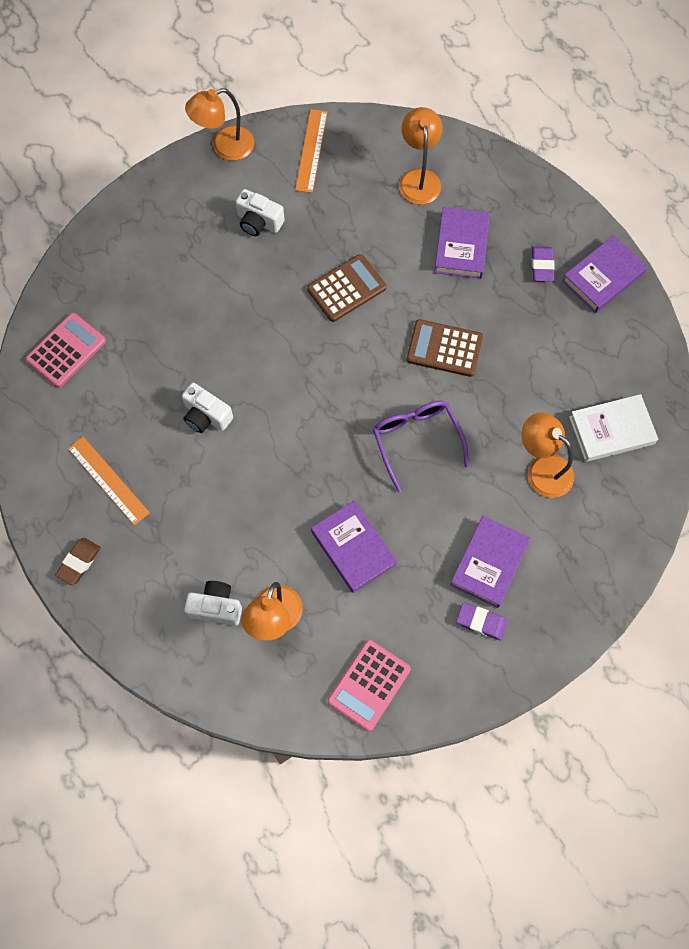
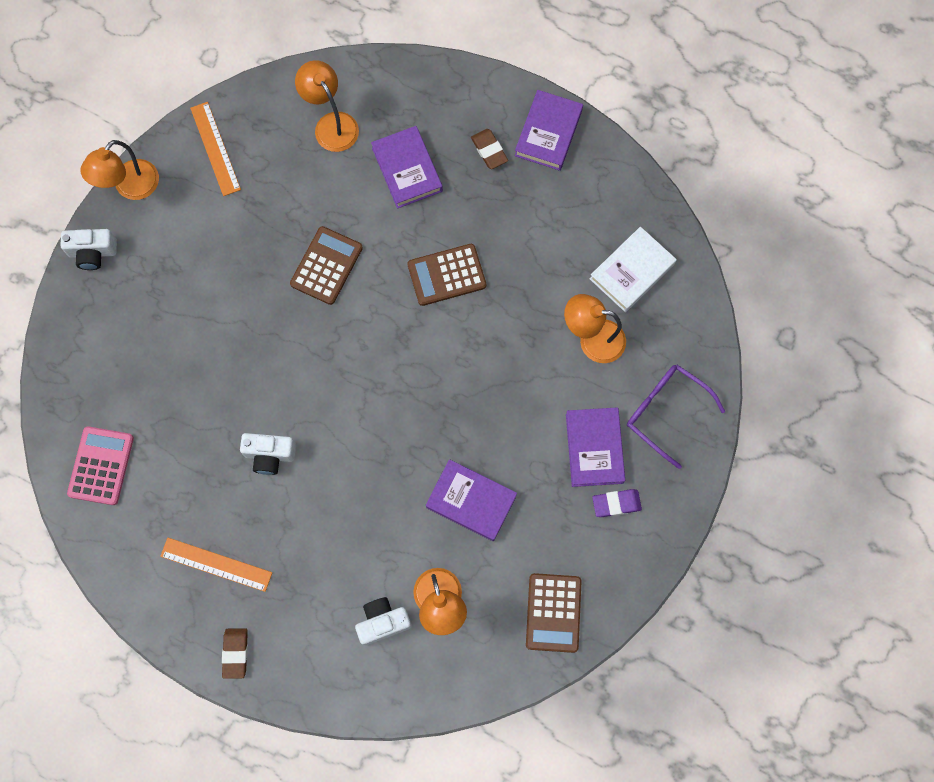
camera: 30 degrees left, 5 degrees up
(259, 222) = (207, 245): white camera -> white camera (93, 253)
(369, 685) = (553, 613): pink calculator -> brown calculator
(417, 441) = (471, 374): purple glasses -> purple glasses (666, 412)
(542, 266) = (489, 150): purple eraser -> brown eraser

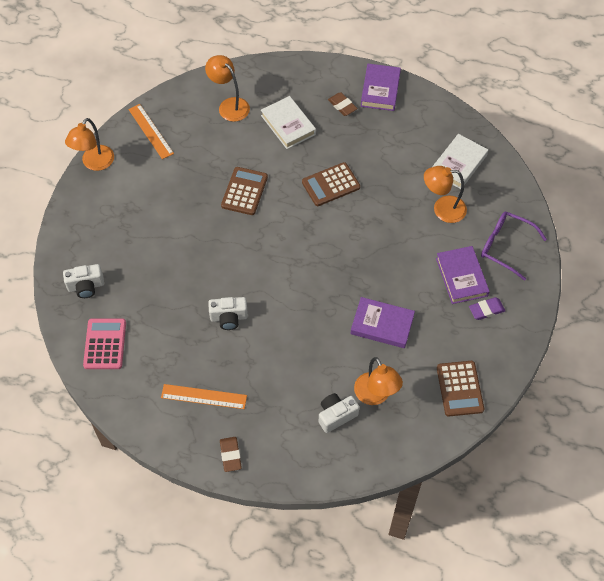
camera: 10 degrees left, 15 degrees down
(93, 253) = (74, 208): white camera -> white camera (86, 286)
(407, 169) = (288, 125): purple book -> white book

